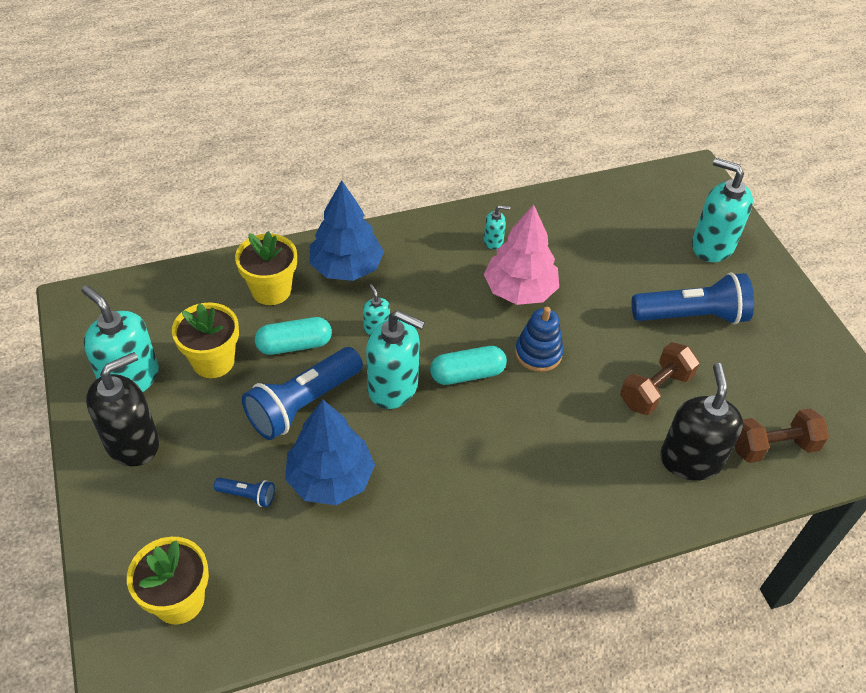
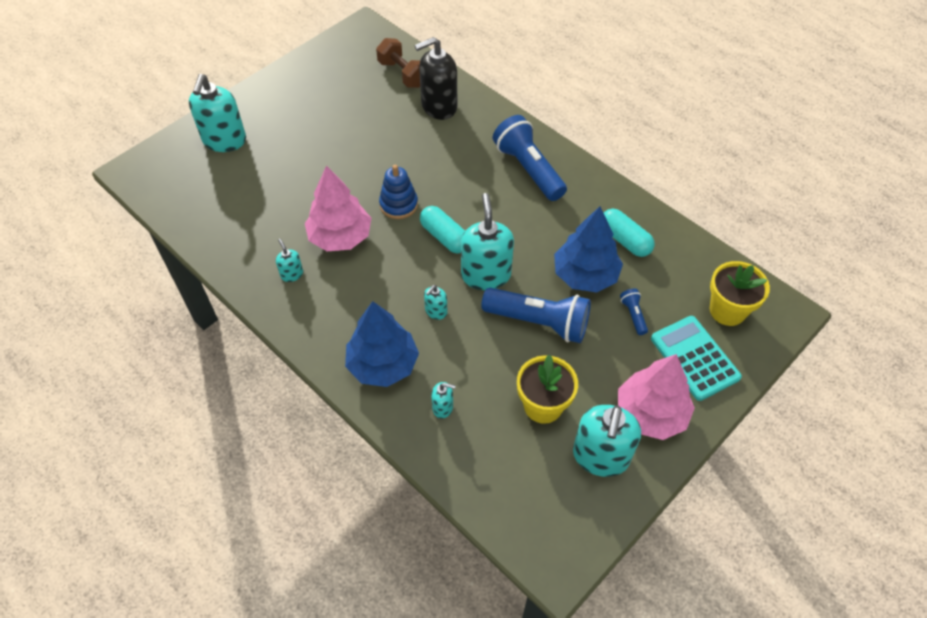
camera: 115 degrees left, 5 degrees up
(133, 442) = (650, 413): black soap dispenser -> pink tree
(153, 522) = (694, 358): none -> turquoise calculator
(271, 290) = (443, 407): yellow flower pot -> turquoise soap dispenser
(294, 345) = (489, 357): turquoise capsule -> turquoise capsule (625, 240)
(655, 390) = (392, 136): brown dumbbell -> none
(691, 316) = (309, 134): blue flashlight -> blue flashlight (528, 169)

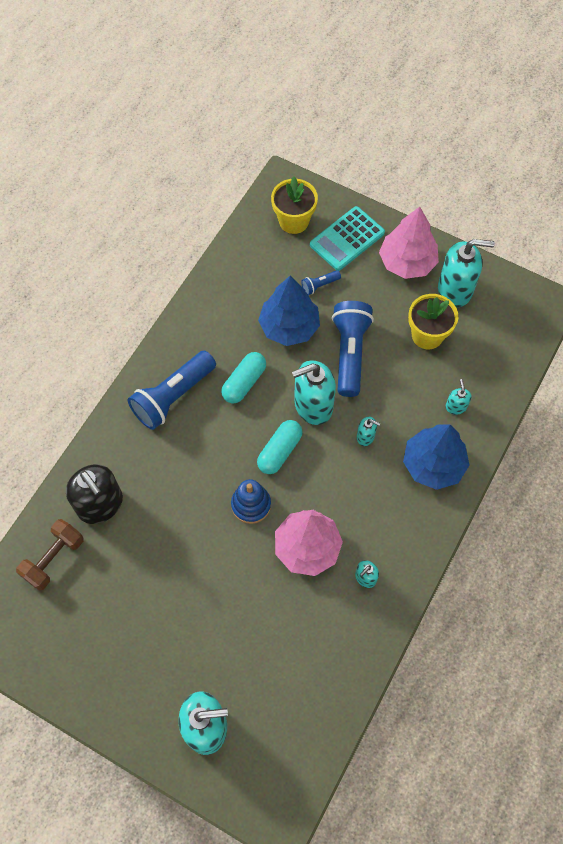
camera: 105 degrees left, 10 degrees up
(625, 240) = (240, 302): turquoise capsule -> turquoise capsule (244, 382)

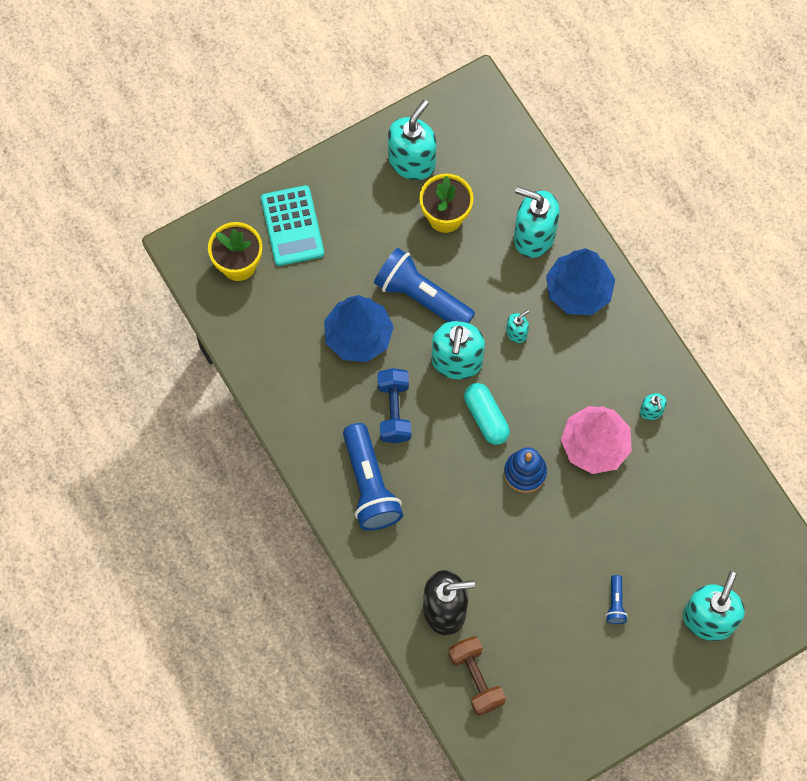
camera: 60 degrees left, 5 degrees up
(244, 382) = (394, 411): turquoise capsule -> blue dumbbell
(319, 285) = (329, 282): blue flashlight -> blue flashlight (615, 603)
(407, 262) = (354, 186): pink tree -> none
(456, 407) = (534, 236): turquoise soap dispenser -> turquoise soap dispenser, size x2.13

